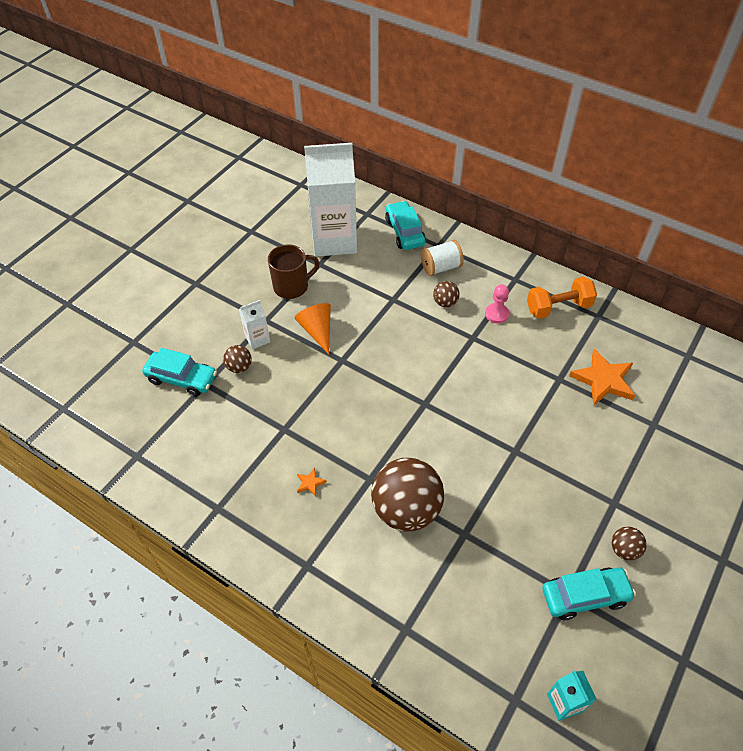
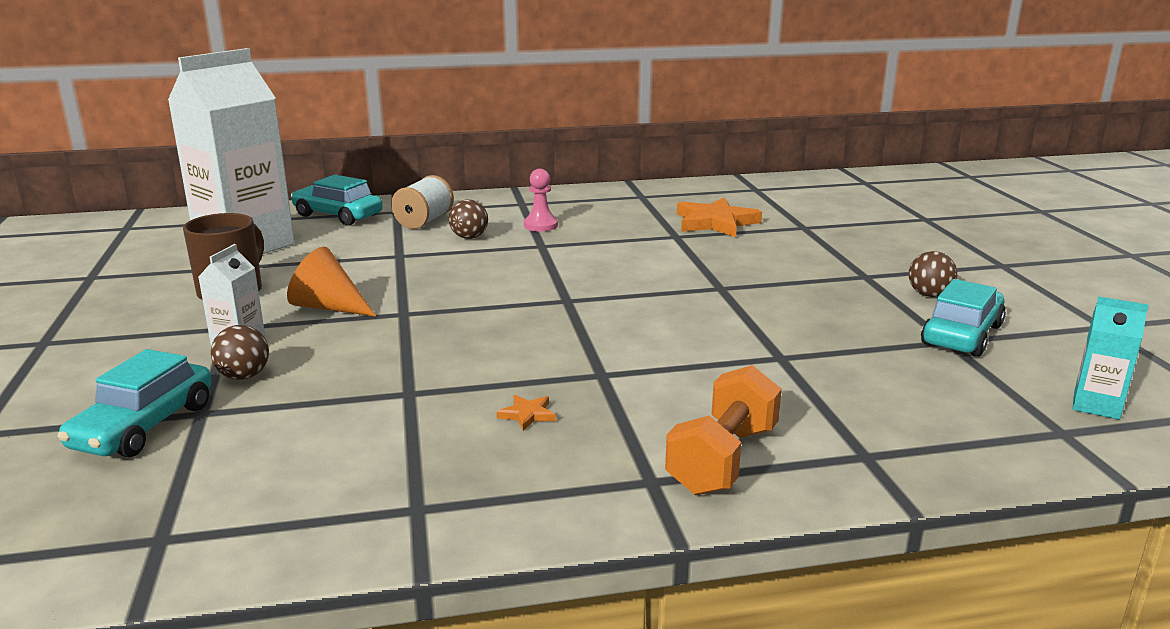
camera: 45 degrees left, 30 degrees down
(182, 378) = (144, 426): turquoise car -> turquoise car turned 135 degrees clockwise
(406, 510) = (688, 373): brown ball -> none
(558, 307) = (596, 203): orange dumbbell -> orange dumbbell (723, 460)

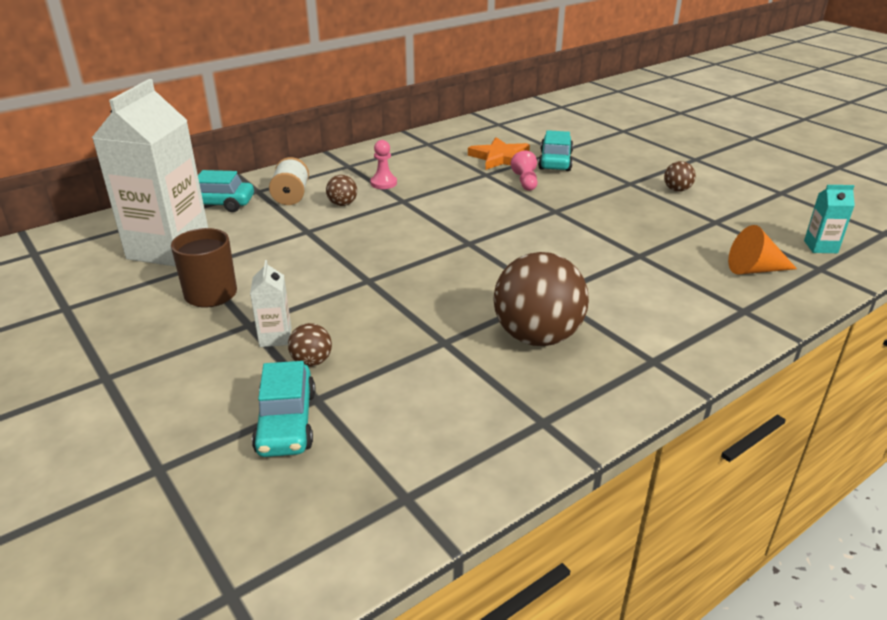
camera: 25 degrees left, 10 degrees up
(329, 307) = (306, 288): orange cone -> orange cone (754, 269)
(527, 414) = (537, 337): orange star -> brown ball
(718, 251) = (525, 181): none -> pink pawn
(723, 460) = (676, 335): orange dumbbell -> none
(961, 335) = (718, 215): turquoise car -> turquoise car (555, 161)

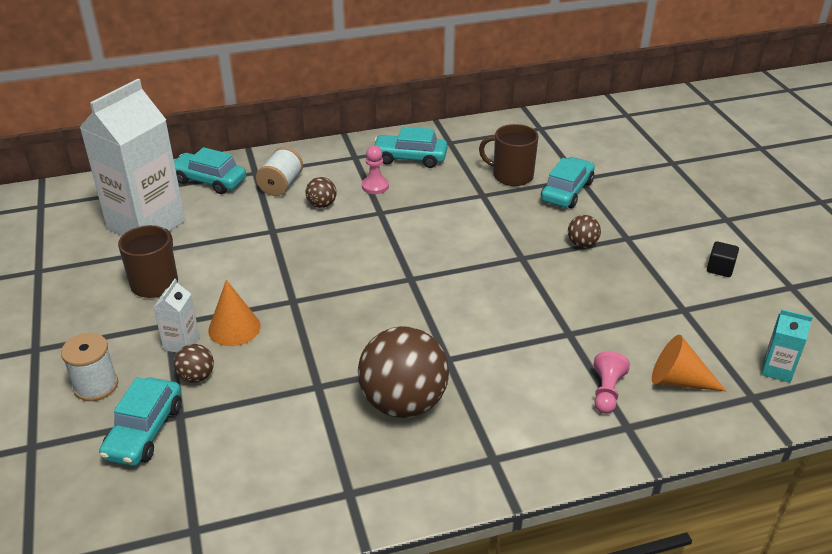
camera: 20 degrees right, 5 degrees up
(202, 394) = (96, 385): none -> white spool
(323, 313) = (234, 328): none -> orange cone
(400, 159) = (410, 158): none -> turquoise car
(500, 158) = (511, 175): orange star -> brown mug
(525, 181) = (517, 213): pink pawn -> pink pawn (606, 392)
(677, 190) = (672, 258): brown ball -> brown ball (582, 244)
(719, 190) = (720, 268): none -> black cube

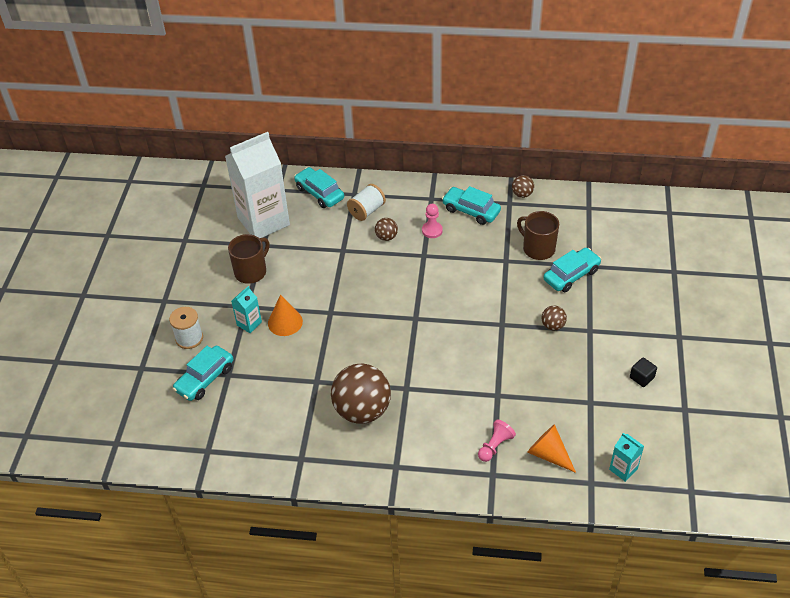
camera: 25 degrees right, 10 degrees up
(181, 343) = (249, 323): white carton -> turquoise carton
(196, 376) = (248, 351): brown ball -> brown ball (522, 194)

